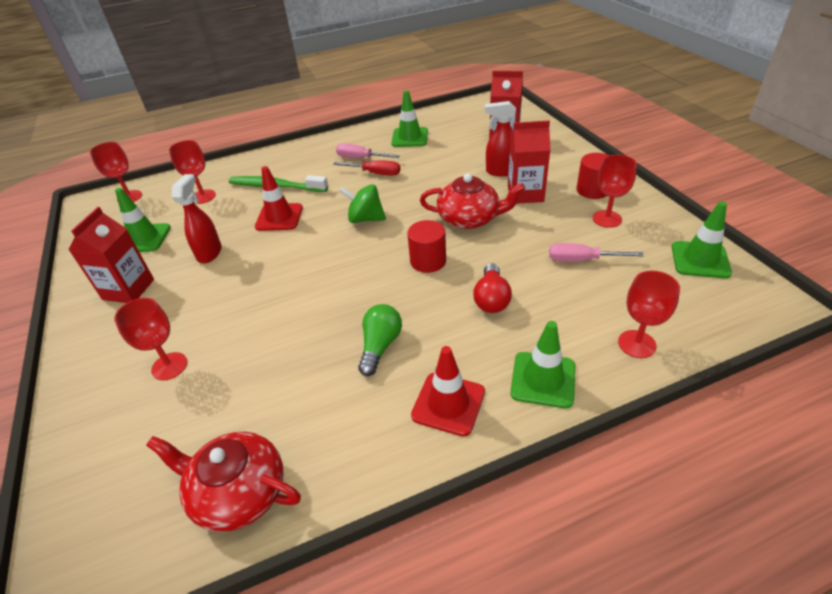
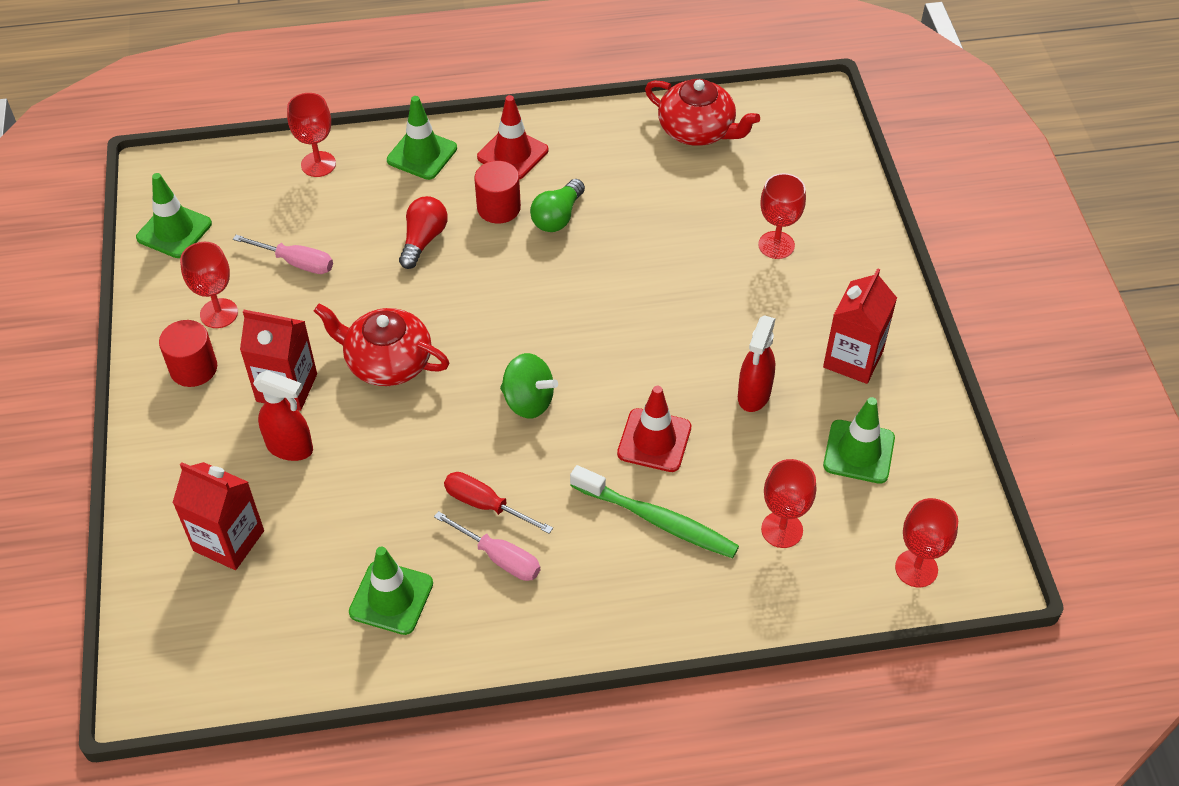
camera: 170 degrees left, 10 degrees up
(428, 261) = (470, 306): red cylinder -> red cylinder (498, 208)

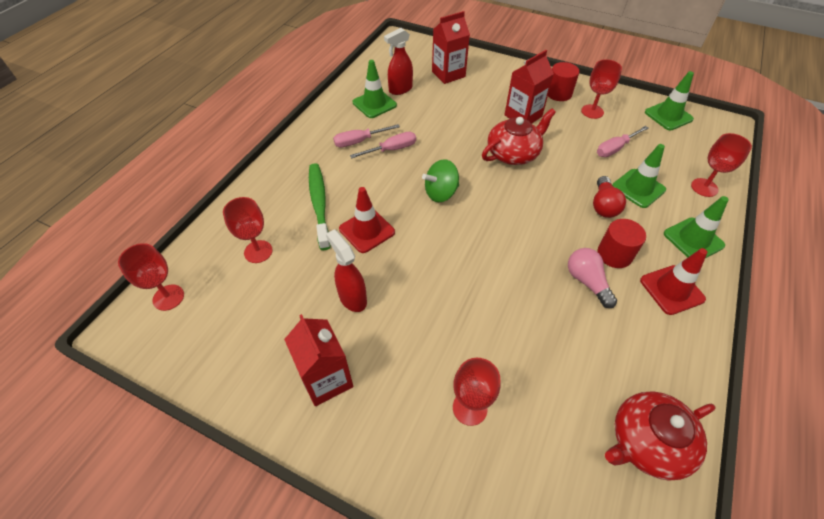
camera: 125 degrees right, 0 degrees up
(290, 448) = (483, 105): red spray bottle -> red spray bottle (400, 89)
(423, 240) = (603, 205): red light bulb -> red light bulb turned 45 degrees clockwise
(486, 505) = (391, 149): red screwdriver -> pink screwdriver
(557, 217) = (587, 282): green light bulb -> pink light bulb
(657, 520) = (319, 204): green toothbrush -> green toothbrush turned 105 degrees clockwise
(859, 452) = (261, 326): green traffic cone -> green traffic cone (638, 188)

